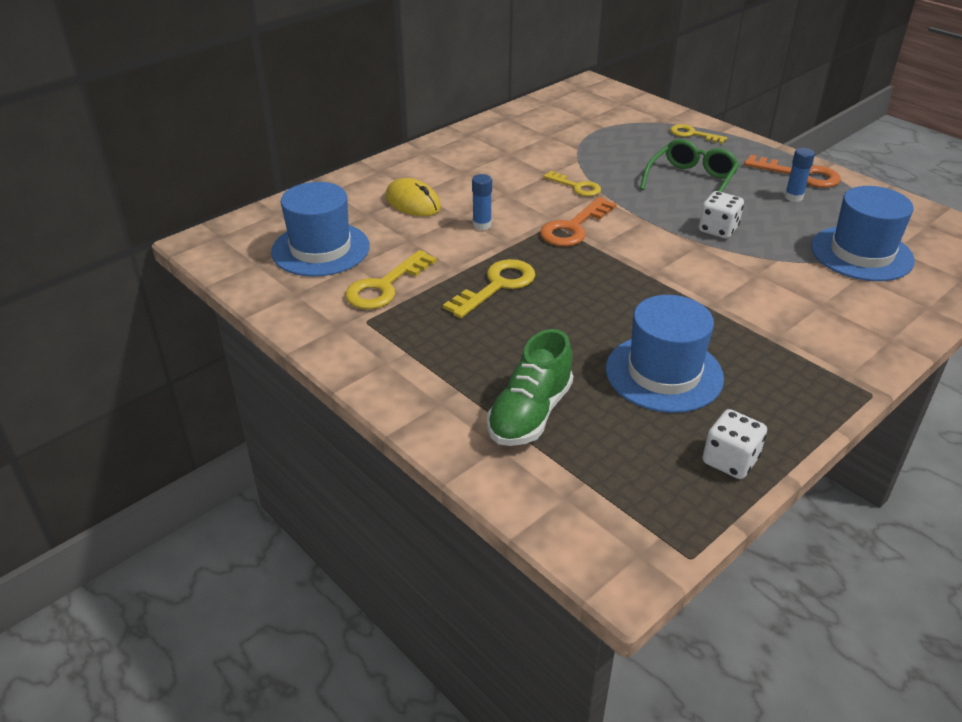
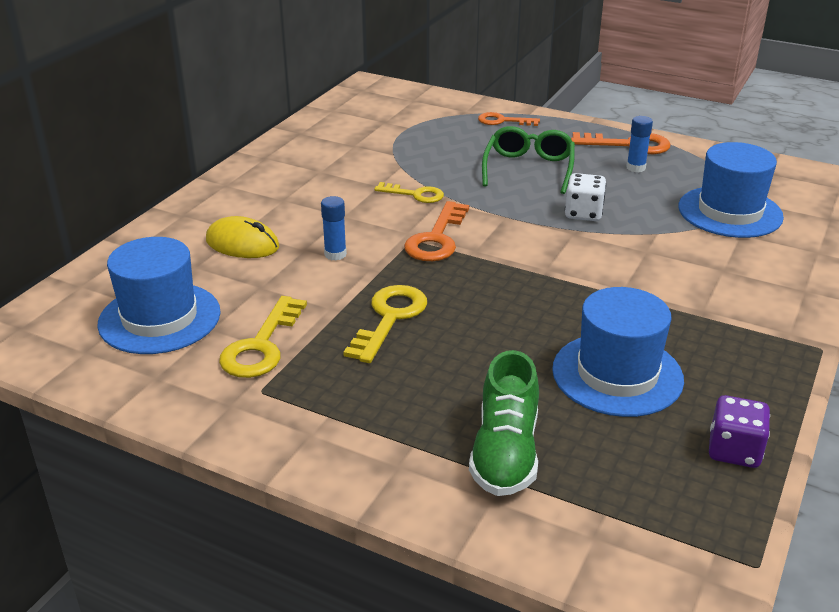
camera: 20 degrees left, 5 degrees down
(692, 134) = (503, 121): yellow key -> orange key
(730, 460) = (734, 450): white dice -> purple dice

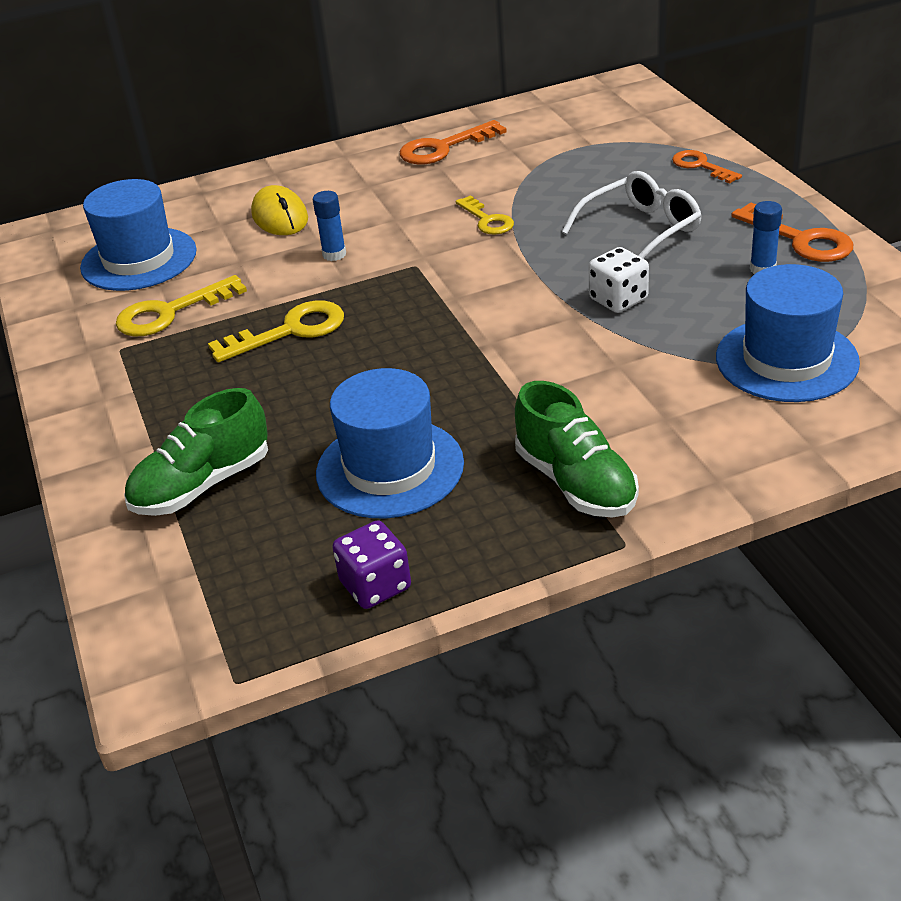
camera: 45 degrees right, 5 degrees up
(436, 239) = (438, 272): orange key -> orange key (443, 148)
(528, 169) = (641, 230): green glasses -> white glasses
(738, 328) = (575, 482): none -> green shoe

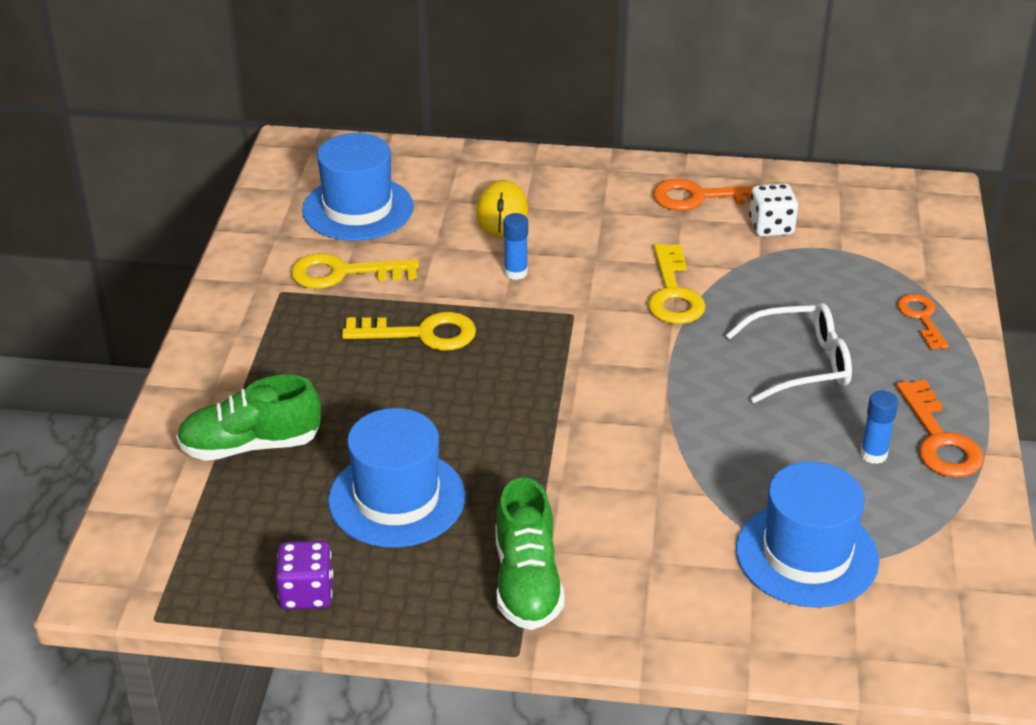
camera: 25 degrees right, 0 degrees up
(487, 220) = (673, 293): yellow key -> yellow key, size x1.52
(618, 299) = (715, 427): white dice -> white dice (771, 227)

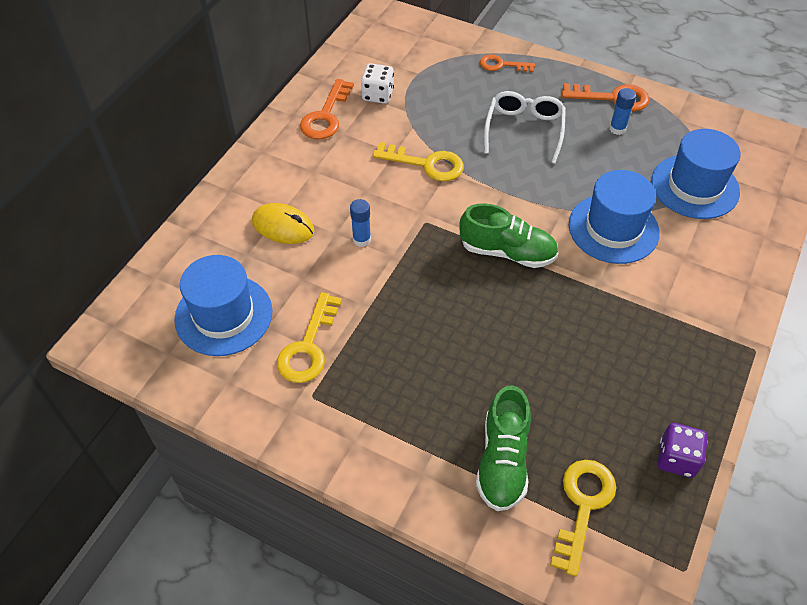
camera: 70 degrees left, 15 degrees up
(397, 498) = (591, 378): blue hat -> blue hat (613, 228)
(421, 334) = (409, 315): yellow key -> yellow key (583, 506)
(527, 582) = (691, 326): green shoe -> green shoe (507, 252)

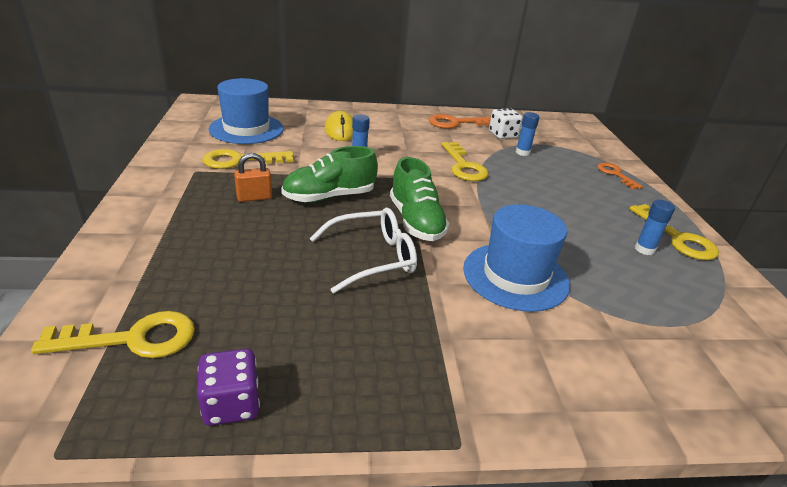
camera: 55 degrees right, 20 degrees down
(400, 360) = (254, 198): none -> orange padlock
(424, 103) = (522, 152): none -> blue glue stick
(502, 461) = (171, 272): green shoe -> green shoe (329, 197)
(524, 130) = (563, 200): white glasses -> white glasses (372, 258)
(613, 98) = (677, 238): orange key -> yellow key
(695, 186) = (650, 322): blue hat -> none

